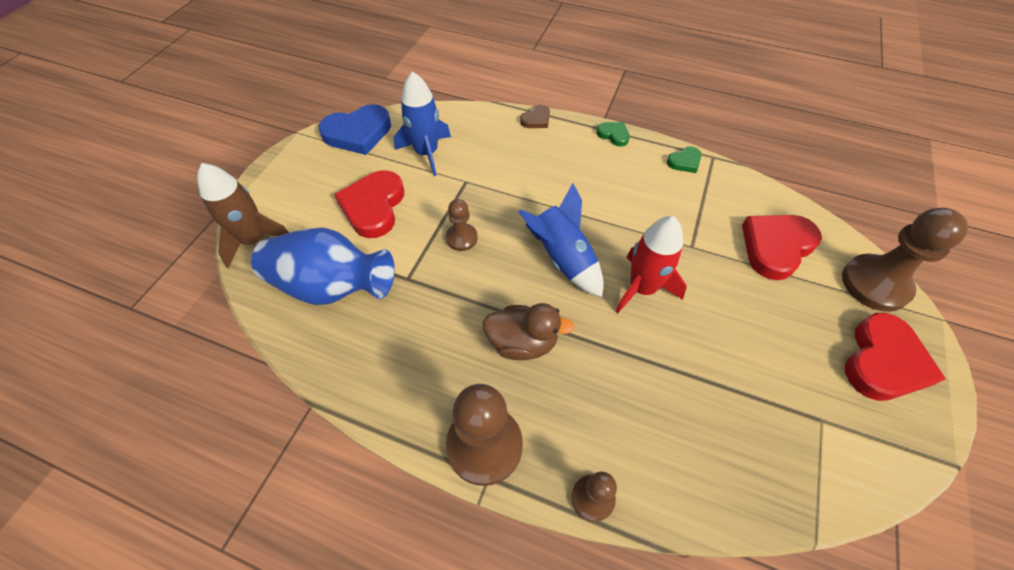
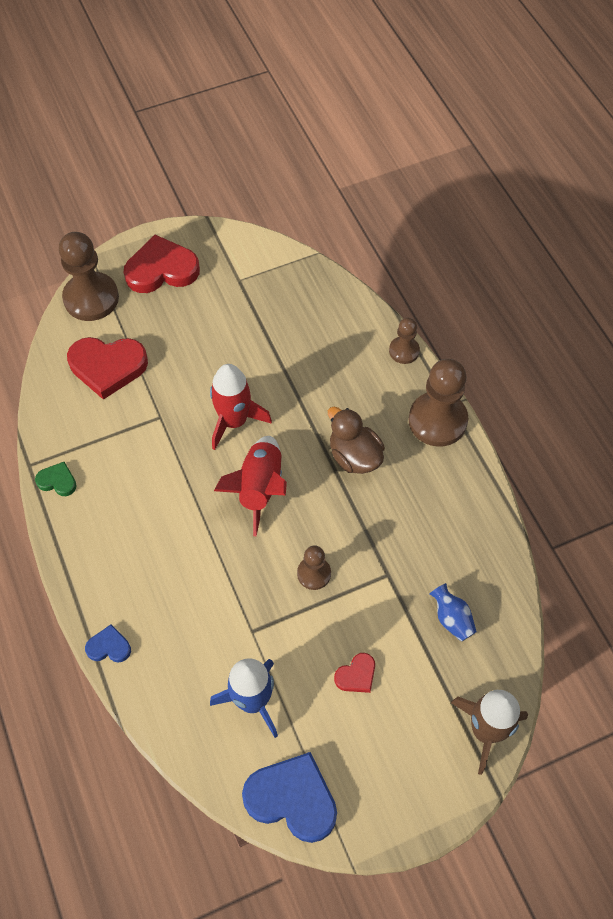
camera: 135 degrees left, 5 degrees up
(331, 287) = (452, 618): blue vase -> blue vase, size x0.43
(373, 207) = (356, 675): red heart -> red heart, size x0.50
(536, 120) = (109, 647): brown heart -> blue heart
(563, 259) = (259, 488): blue rocket -> red rocket
(613, 135) = (70, 561): green heart -> none

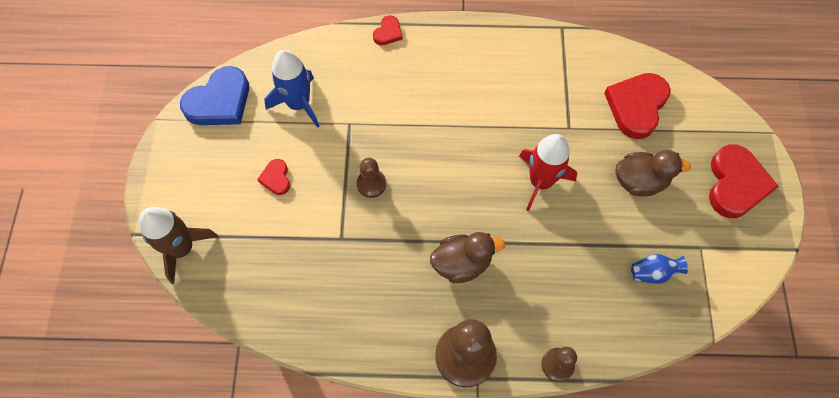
camera: 115 degrees right, 5 degrees up
(57, 481) = (539, 41): green heart -> none
(91, 298) = (718, 117): brown pawn -> none
(109, 647) = (388, 33): blue heart -> red heart
(194, 341) = (639, 181): none -> brown duck
(259, 488) = (467, 176): red rocket -> none
(452, 618) = (278, 269): blue vase -> blue vase (653, 273)

